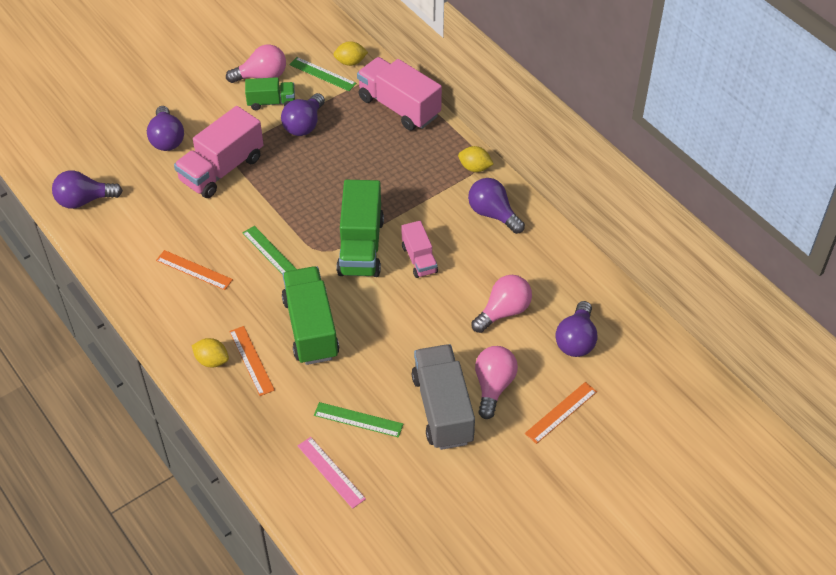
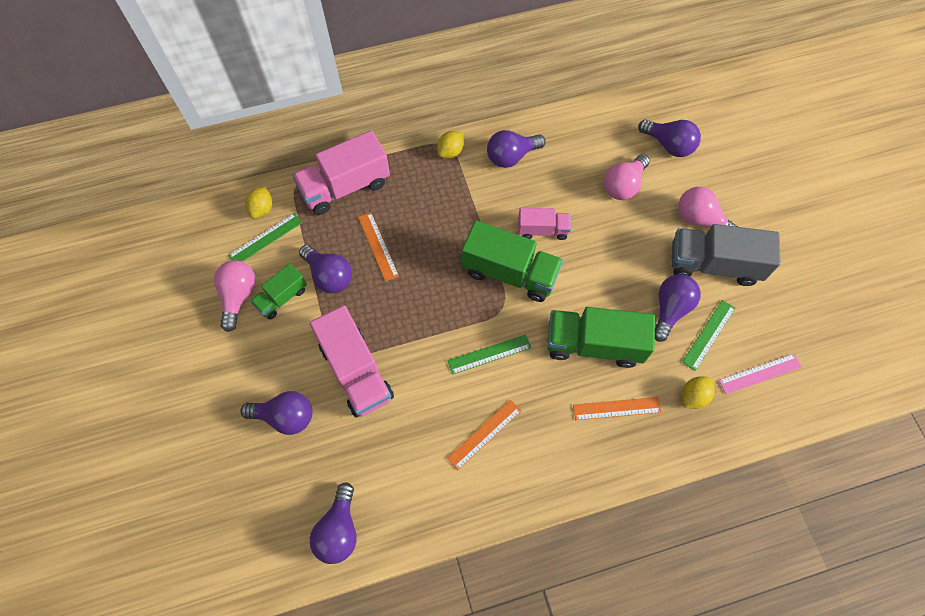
camera: 70 degrees left, 15 degrees up
(212, 360) = (606, 446): yellow lemon -> yellow lemon (693, 396)
(271, 102) = (282, 297): green truck -> green truck turned 150 degrees counterclockwise
(374, 381) = (670, 309): none -> purple light bulb
(503, 312) = (623, 185): pink light bulb -> pink light bulb turned 120 degrees counterclockwise
(561, 412) = (738, 181): orange ruler -> orange ruler (378, 246)

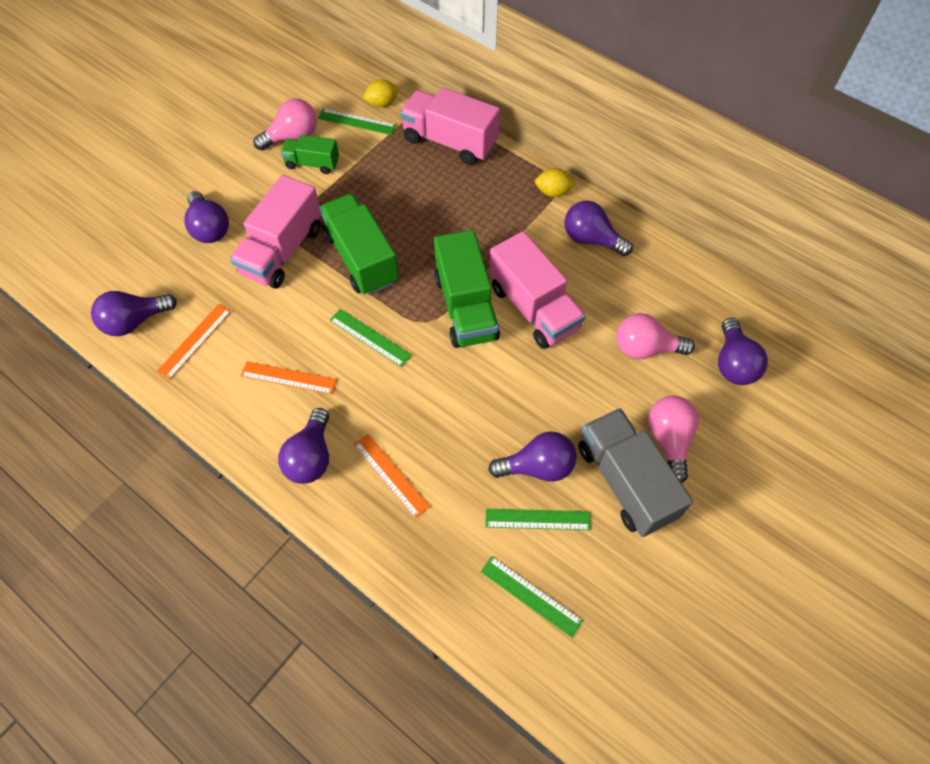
camera: 55 degrees right, 5 degrees down
(329, 276) = (356, 181): purple light bulb -> purple light bulb (311, 457)
(378, 246) = (412, 197): orange ruler -> orange ruler (195, 341)
(542, 230) = (533, 308): pink truck -> pink truck, size x1.77
(594, 344) = (444, 418): green truck -> green truck (361, 258)
(693, 396) = (455, 540): yellow lemon -> none
(759, 373) = (530, 595): pink ruler -> green ruler

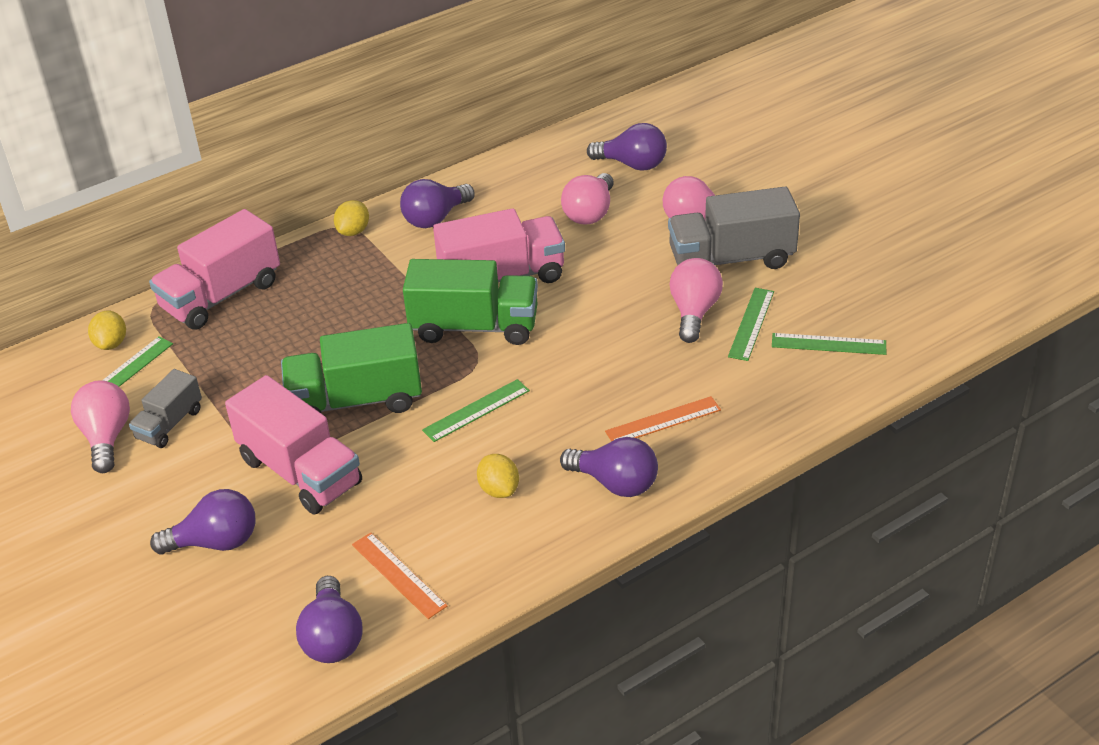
camera: 70 degrees left, 20 degrees down
(288, 378) = (499, 489): orange ruler -> yellow lemon
(312, 163) = (169, 424): green truck -> grey truck
(530, 595) = (828, 344): green ruler -> green ruler turned 45 degrees clockwise
(537, 467) = (694, 312): purple light bulb -> pink light bulb

